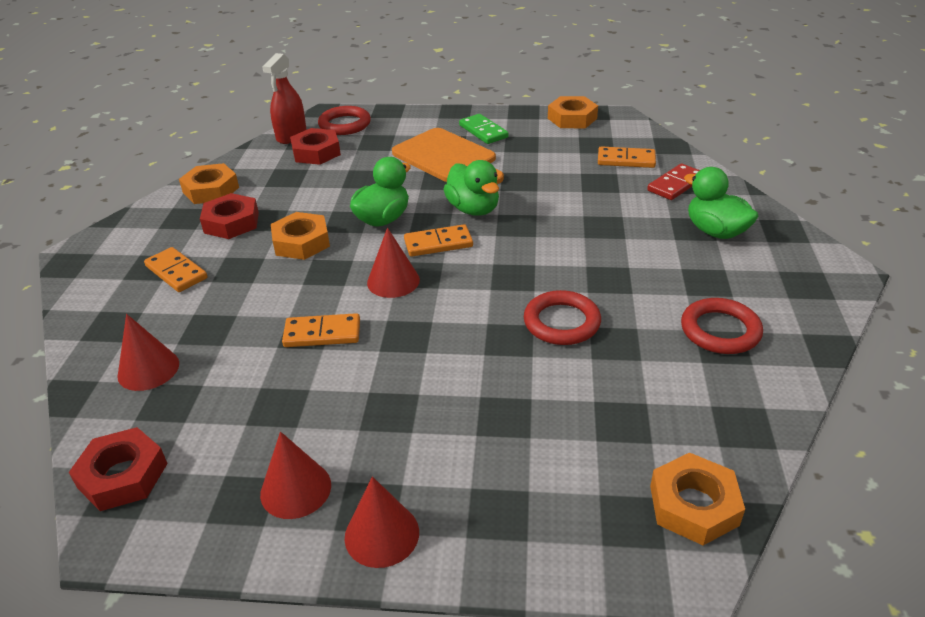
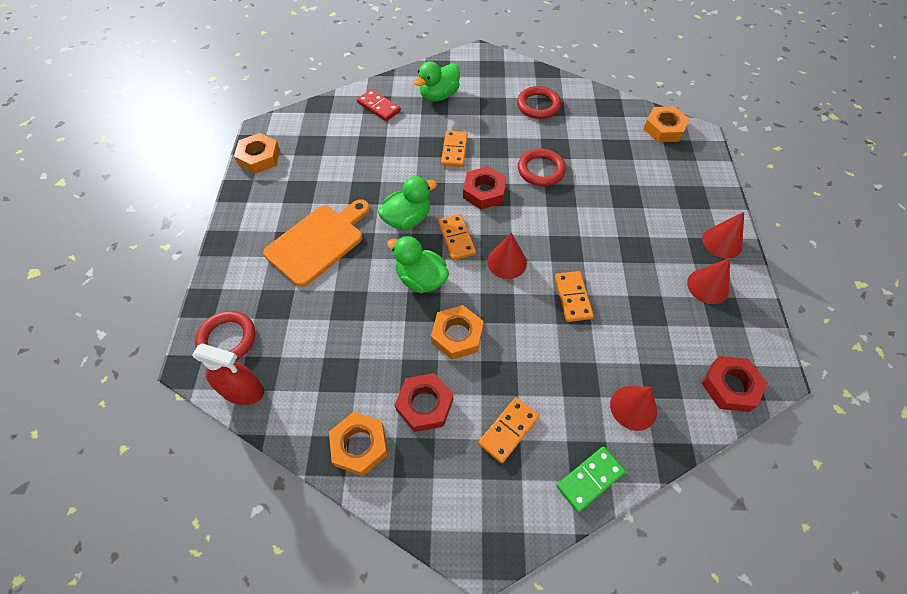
camera: 95 degrees left, 20 degrees up
(316, 152) = (289, 356): red nut -> red nut (484, 192)
(483, 131) = (271, 218): green domino -> green domino (589, 479)
(626, 160) = (339, 129): orange domino -> orange domino (454, 150)

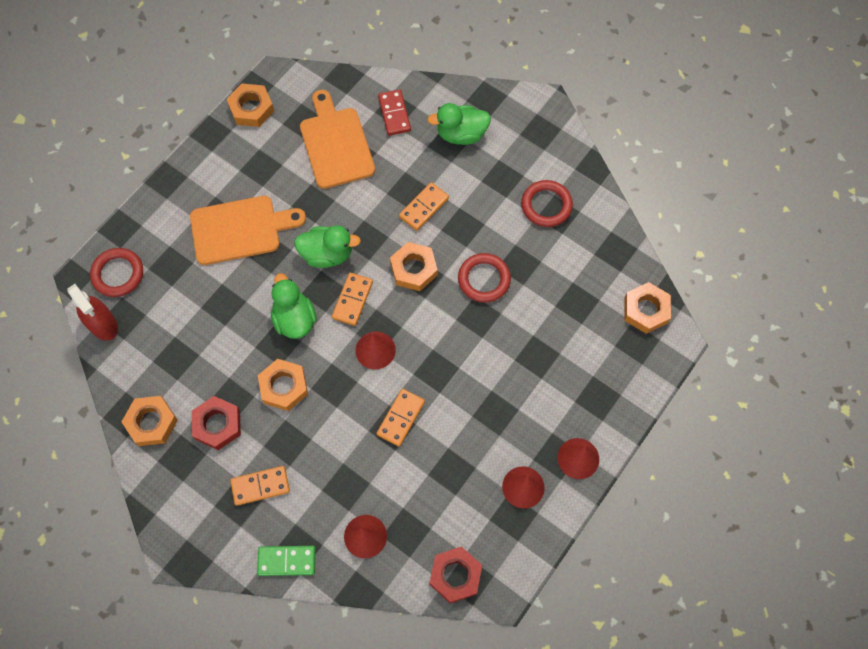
camera: 35 degrees right, 10 degrees up
(349, 146) = (335, 144): none -> orange cutting board
(484, 192) = (414, 269): red nut -> orange nut

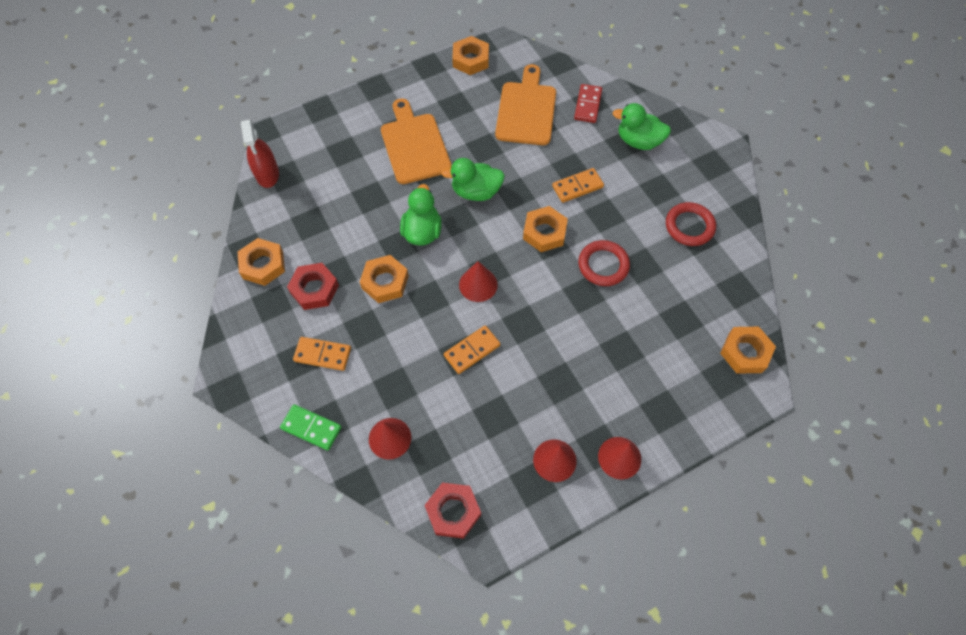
camera: 25 degrees right, 5 degrees down
(118, 274) = (300, 141): red ring -> none
(240, 229) = (414, 145): orange cutting board -> orange cutting board turned 120 degrees counterclockwise
(327, 254) = (476, 192): green duck -> green duck turned 150 degrees clockwise
(352, 300) = (479, 236): orange domino -> none

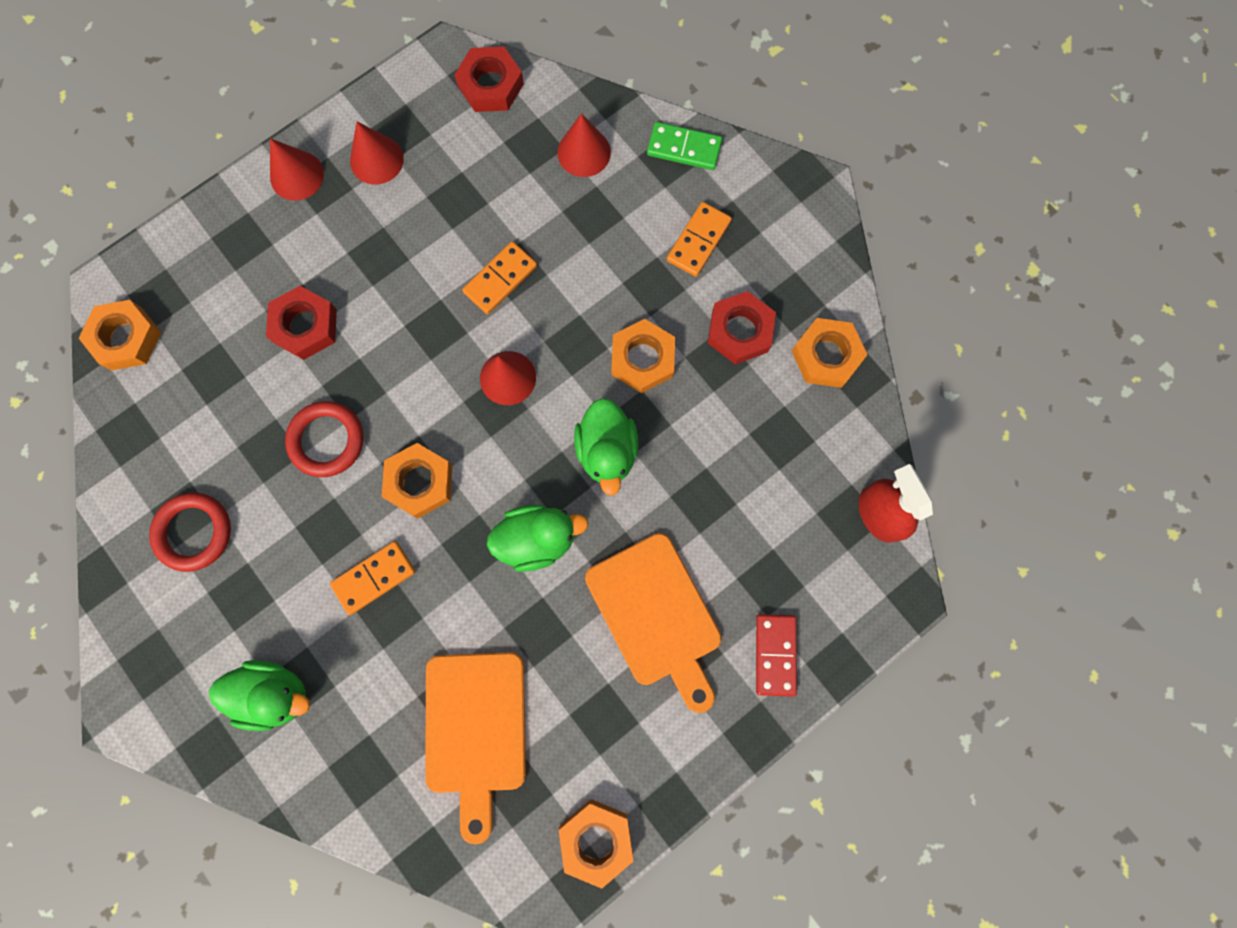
camera: 170 degrees right, 15 degrees up
(323, 354) = (698, 241): orange domino -> orange domino turned 60 degrees counterclockwise
(587, 105) = (367, 762): red domino -> red domino (775, 654)
(615, 340) = (305, 326): none -> red nut

